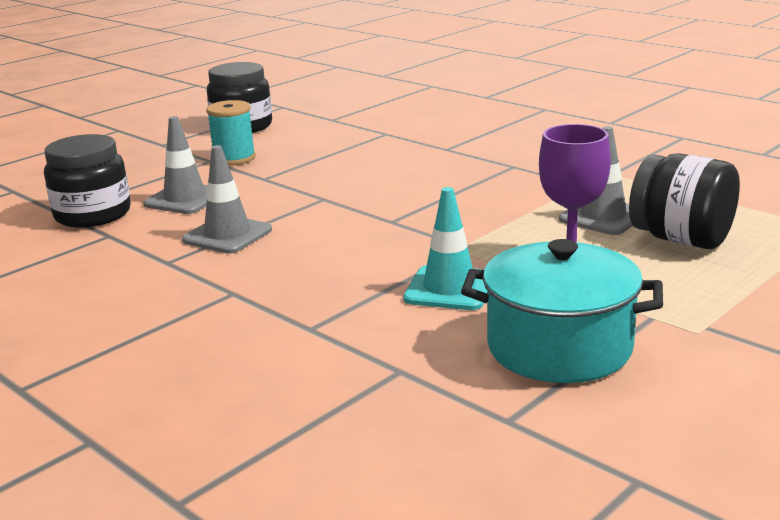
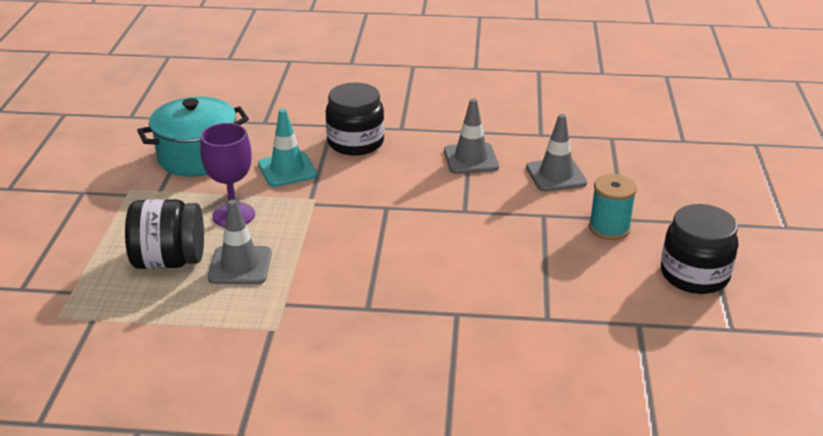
camera: 140 degrees right, 10 degrees up
(93, 215) = (584, 143): black jar -> black jar (355, 142)

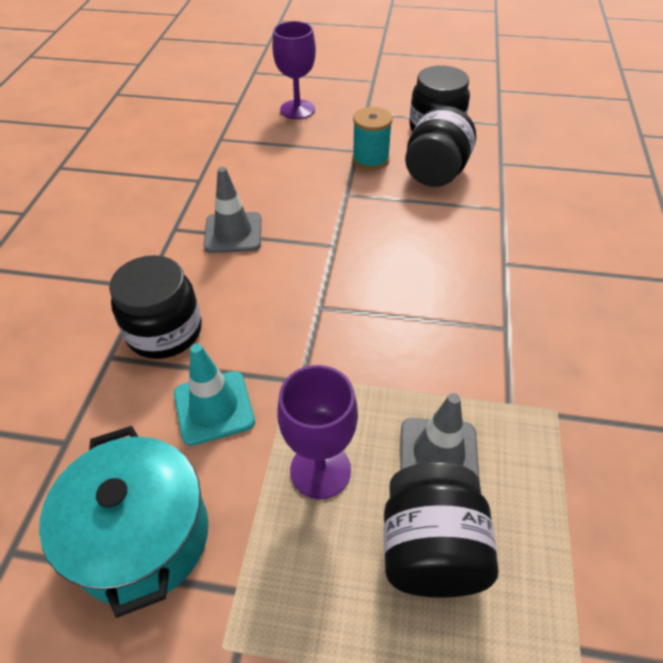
camera: 85 degrees left, 15 degrees up
(556, 175) = (279, 179): grey traffic cone -> none
(599, 273) = (436, 173): none -> black jar
(688, 177) = (297, 109): none -> purple goblet

